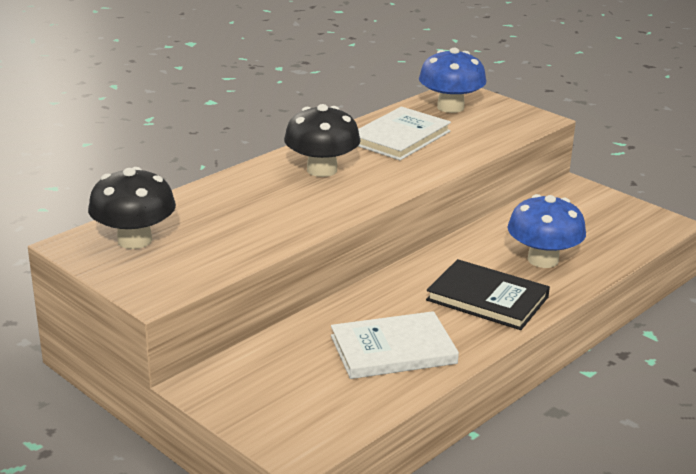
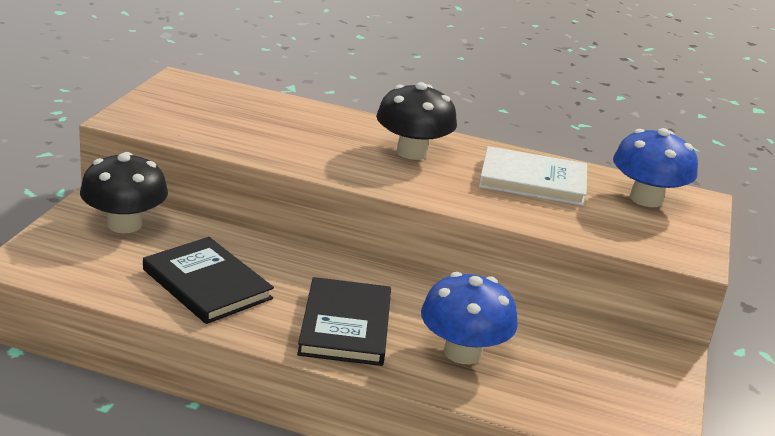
camera: 60 degrees right, 0 degrees up
(134, 240) = (204, 98): black mushroom -> black mushroom (124, 224)
(393, 349) = (207, 284): white book -> black book

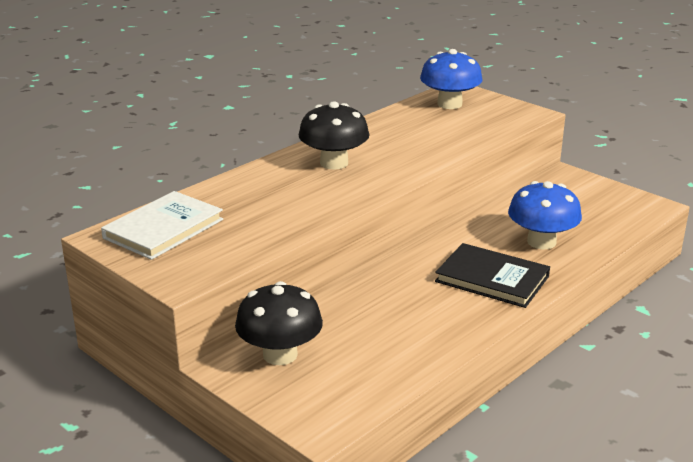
camera: 60 degrees left, 0 degrees up
(207, 284) = (406, 329): black book -> none
(532, 180) = (405, 132): white book -> white book (163, 229)

